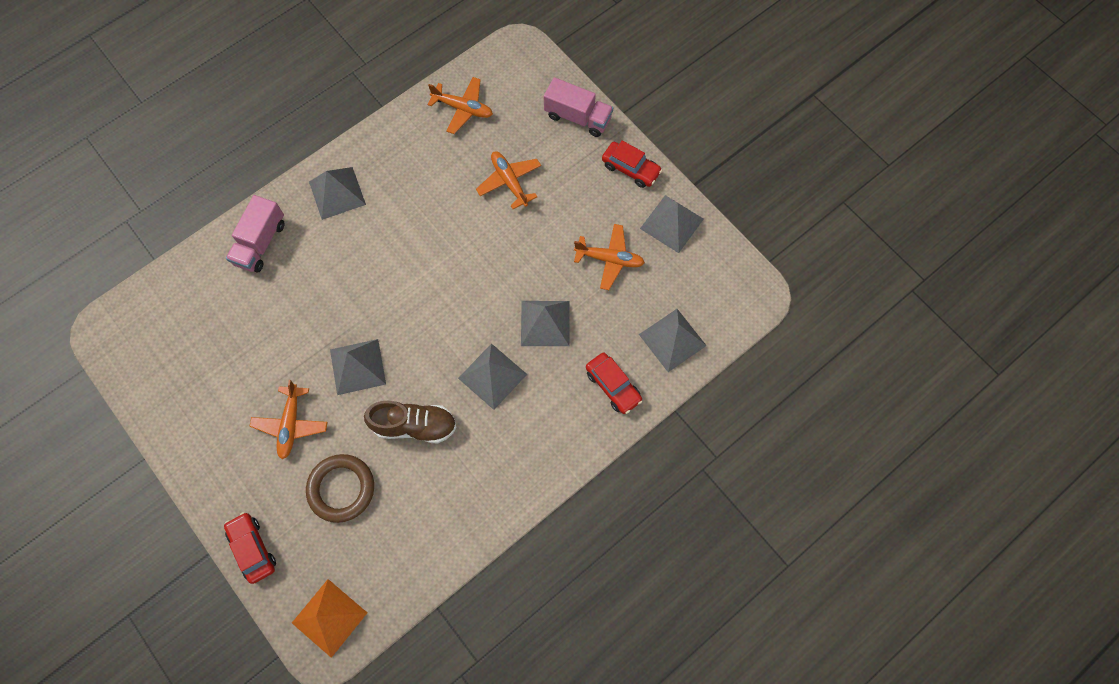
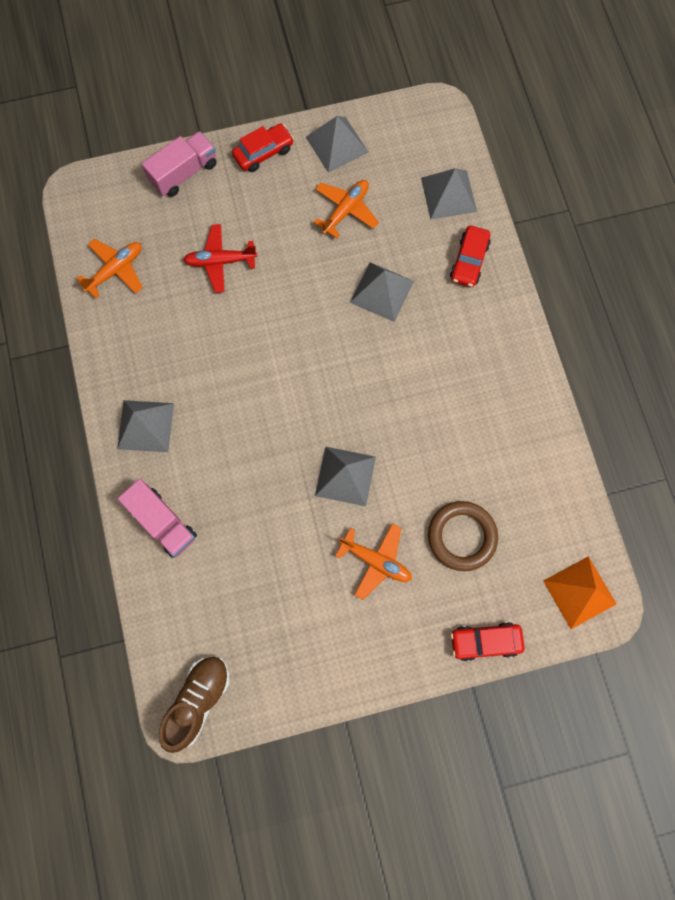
camera: 65 degrees left, 5 degrees up
(415, 425) = (429, 446): brown shoe -> brown shoe (198, 700)
(492, 376) = (412, 358): grey pyramid -> none
(509, 182) = (220, 261): orange plane -> red plane
(613, 386) = (469, 261): red car -> red car turned 120 degrees clockwise

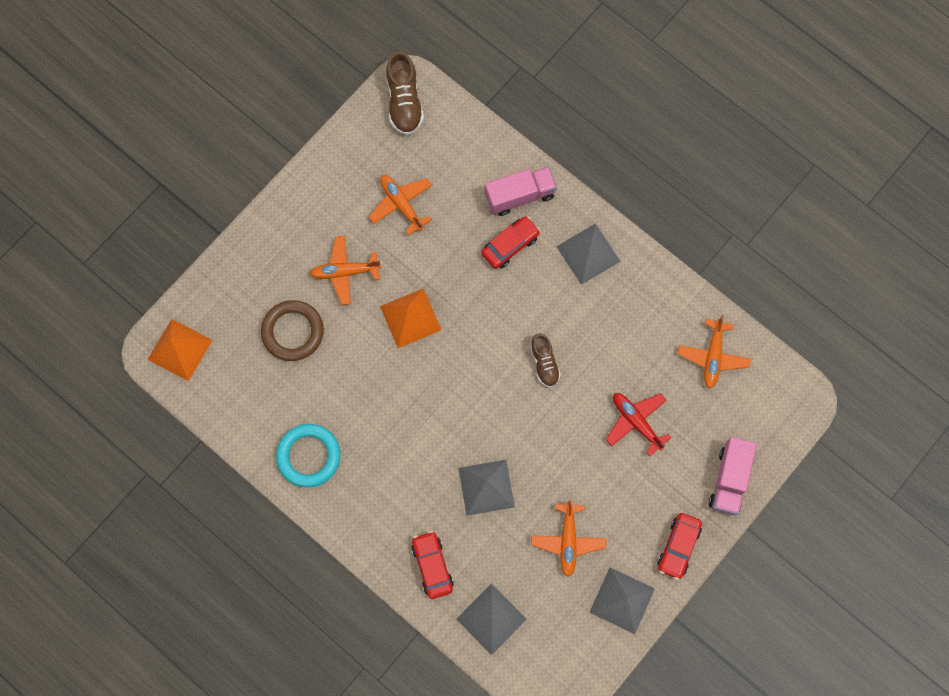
camera: 145 degrees right, 0 degrees up
(163, 522) = (520, 196): pink truck -> pink truck turned 150 degrees clockwise
(220, 261) = (636, 422): red plane -> red plane turned 90 degrees counterclockwise
(258, 357) = (544, 363): none -> brown shoe
(277, 591) = (401, 204): none -> orange plane
(345, 476) = (410, 318): grey pyramid -> orange pyramid
(485, 641) = (229, 269): red car -> red car (510, 245)
(517, 414) = (309, 456): none -> turquoise ring

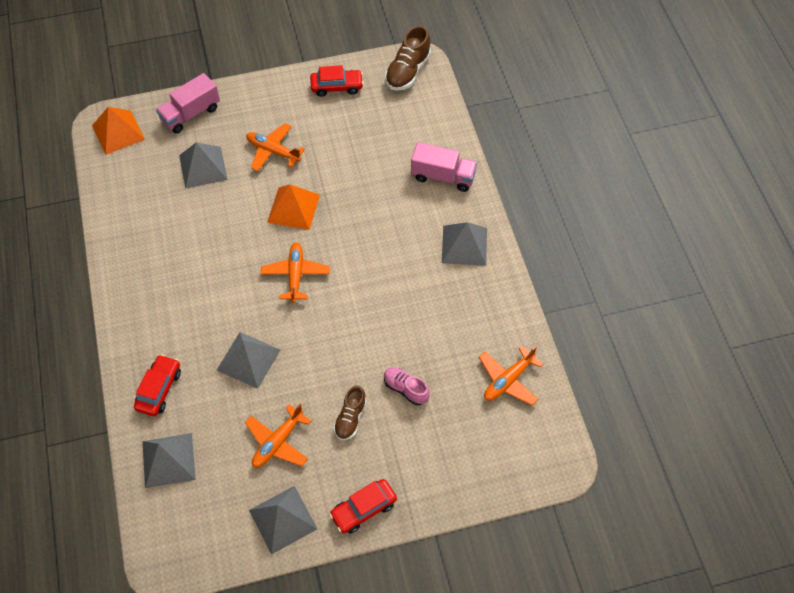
camera: 35 degrees right, 15 degrees down
(293, 332) = (203, 167): brown ring -> grey pyramid
(309, 456) = (140, 254): turquoise ring -> none
(401, 204) = (350, 132): orange plane -> orange plane (295, 275)
(510, 245) = (408, 204): red car -> red car (337, 87)
(544, 363) = (367, 300): brown shoe -> brown shoe (350, 418)
(636, 422) = (405, 389): red plane -> pink shoe
(729, 479) = (449, 484): pink truck -> pink truck (190, 114)

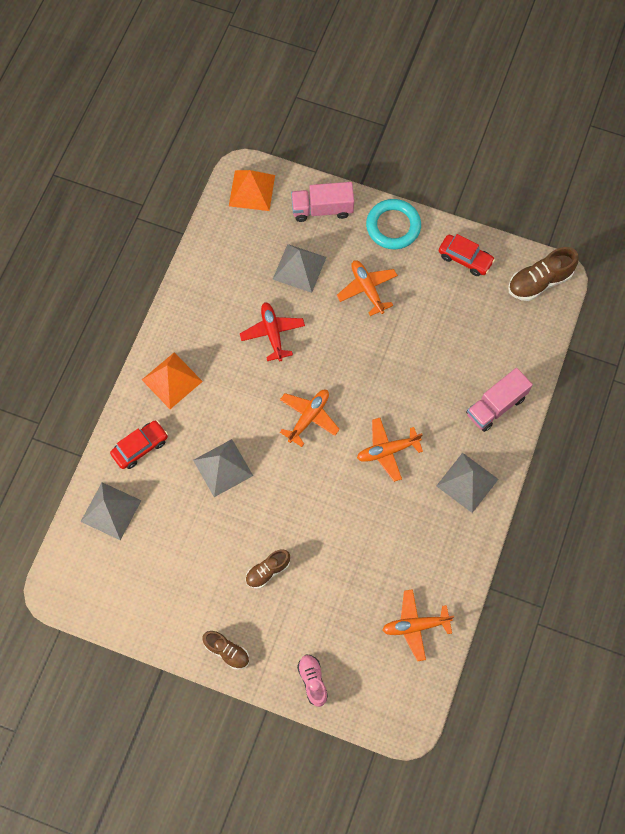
camera: 35 degrees right, 10 degrees up
(216, 229) = (272, 333): none -> red plane
(260, 95) = (393, 226): none -> turquoise ring
(278, 442) = (200, 552): orange plane -> orange plane (387, 451)
(283, 519) = (162, 617): grey pyramid -> none
(293, 208) = (348, 355): orange pyramid -> orange pyramid (172, 380)
(363, 509) = (227, 651): red car -> brown shoe
(405, 389) = (327, 576): pink shoe -> pink shoe (312, 681)
(443, 176) = (496, 406): pink truck -> pink truck turned 90 degrees clockwise

